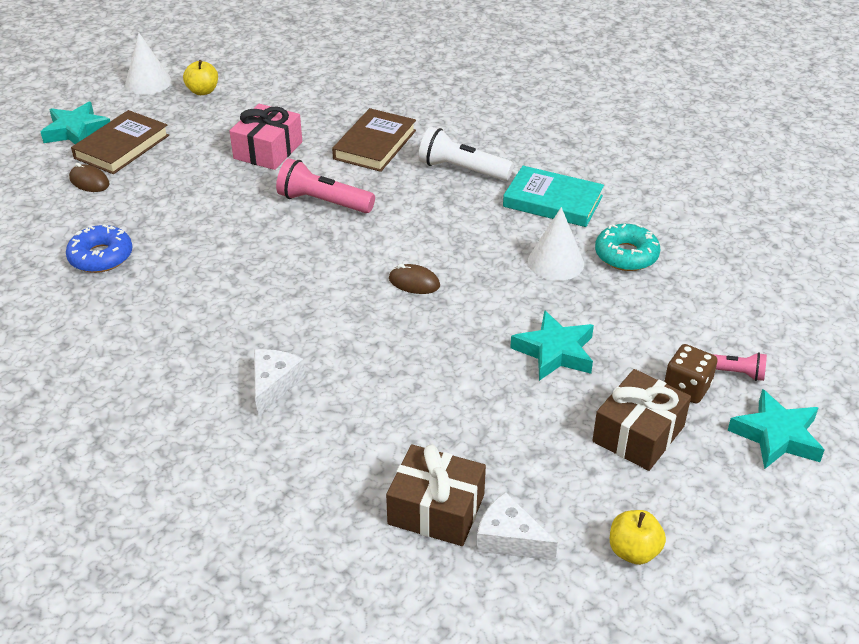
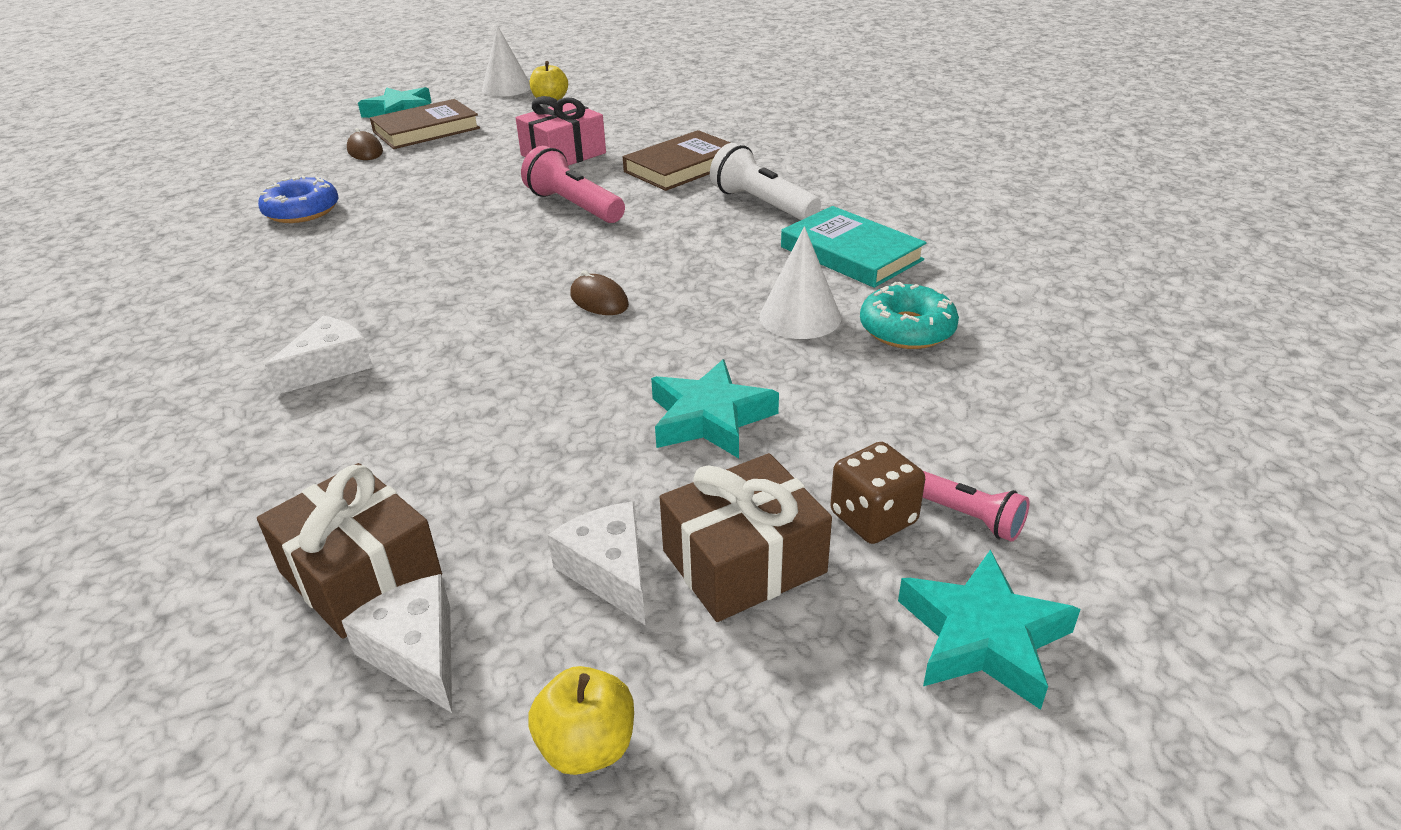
camera: 25 degrees right, 5 degrees down
(573, 462) = (609, 571): none -> white cheese

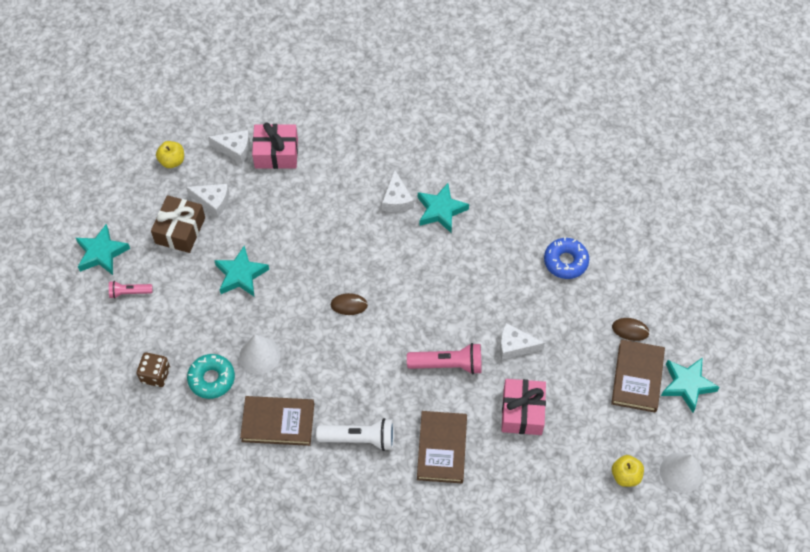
camera: 135 degrees right, 25 degrees up
(309, 321) = (441, 210): none -> turquoise star
(360, 574) = (276, 153): brown gift -> pink gift
(482, 187) = (515, 346): none -> white cheese
(851, 253) = (278, 422): turquoise book -> brown book
(873, 518) = (156, 272): brown dice -> brown dice (155, 375)

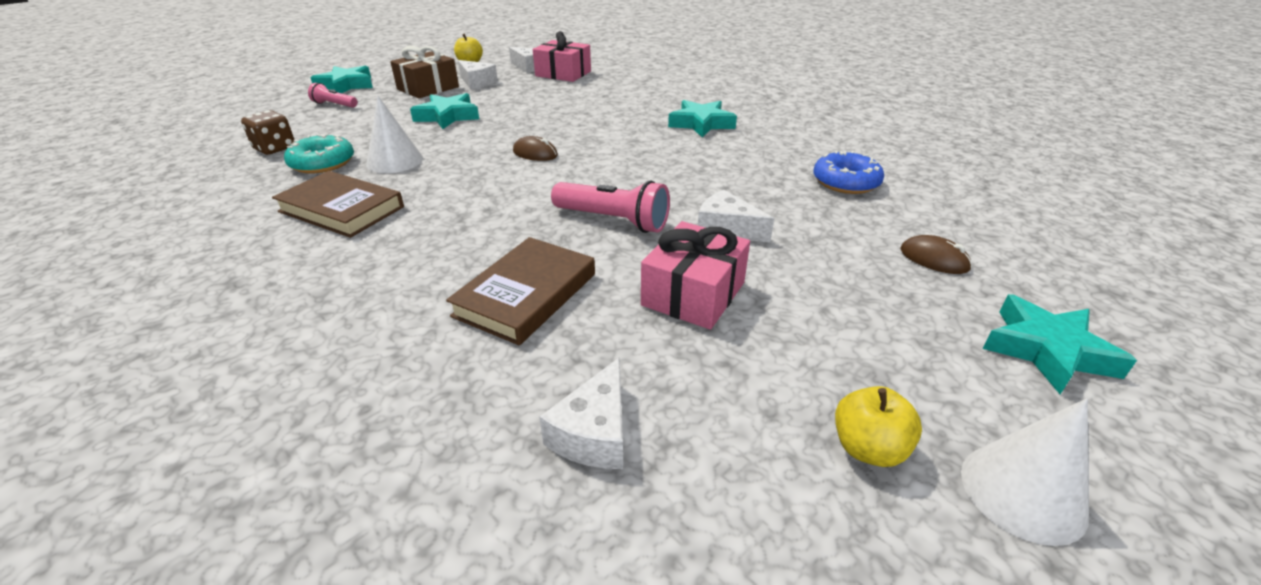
camera: 25 degrees right, 25 degrees down
(360, 439) = (421, 250): white flashlight -> none
(397, 199) = (657, 110): white cheese -> white cheese (594, 433)
(637, 377) = (934, 312): brown book -> none

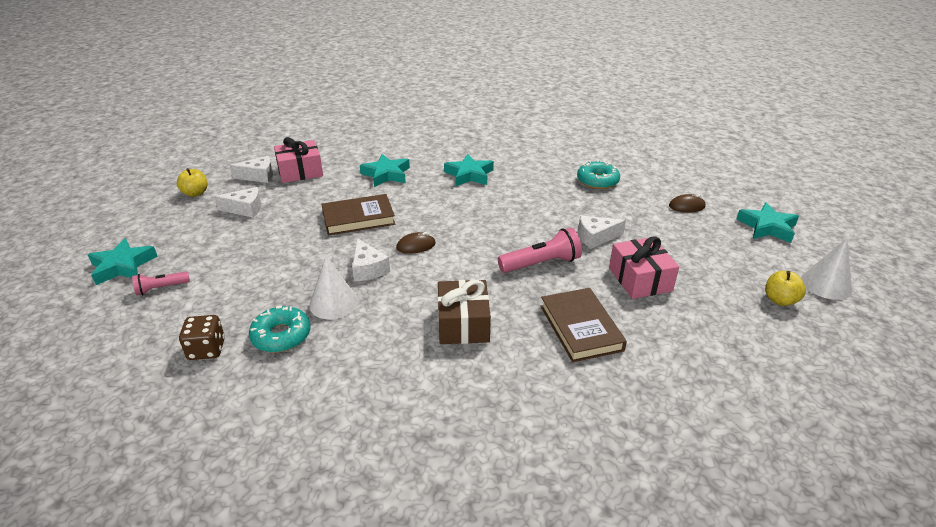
camera: 45 degrees left, 0 degrees up
(341, 209) = (379, 354): brown book -> brown book (358, 218)
(428, 88) = (214, 233): brown gift -> brown gift (463, 324)
(447, 116) = (291, 249): turquoise star -> turquoise star (386, 174)
(594, 433) = (710, 360): white cheese -> white cheese (368, 269)
(845, 182) = (597, 181): blue donut -> turquoise donut

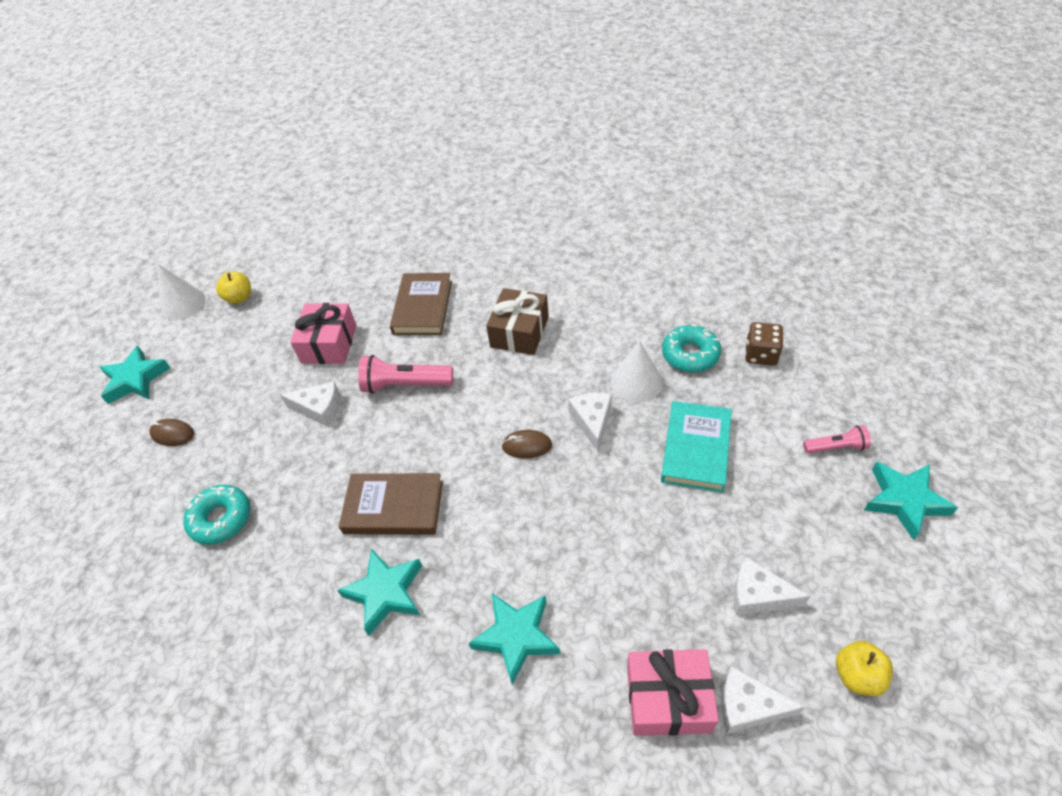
camera: 155 degrees left, 15 degrees up
(280, 267) = (696, 449): none -> turquoise book
(358, 218) = (586, 522): brown book -> brown book (393, 507)

